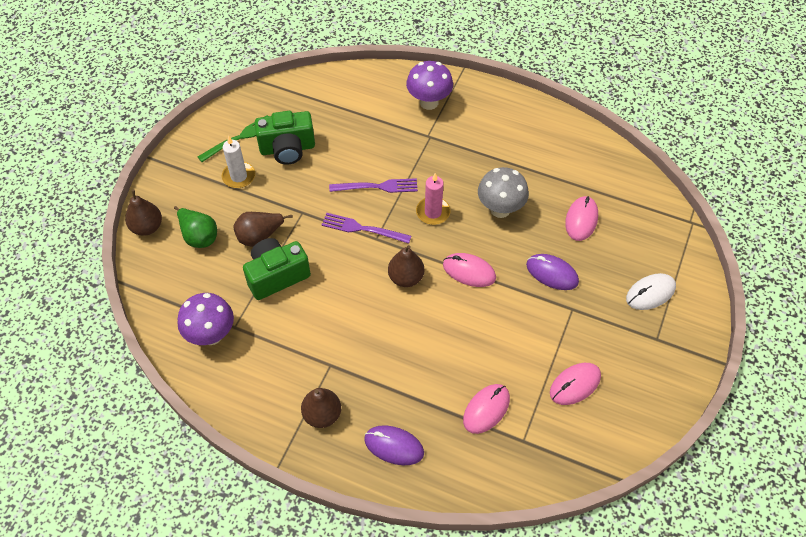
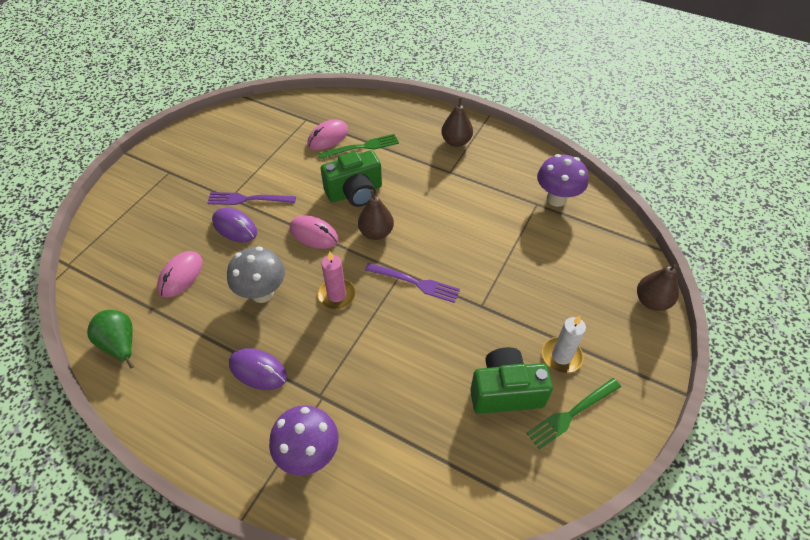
camera: 175 degrees left, 5 degrees down
(199, 236) = (591, 287): green pear -> green pear (121, 345)
(259, 236) = (525, 283): brown pear -> none
(276, 276) = (503, 243): green camera -> green camera (355, 192)
(378, 186) = (394, 330): purple fork -> purple fork (247, 199)
(394, 446) = (402, 122): purple mouse -> purple mouse (258, 370)
(439, 396) = (362, 147): none -> green fork
(575, 385) = (253, 147): pink mouse -> none
(650, 293) = (152, 205): white mouse -> none

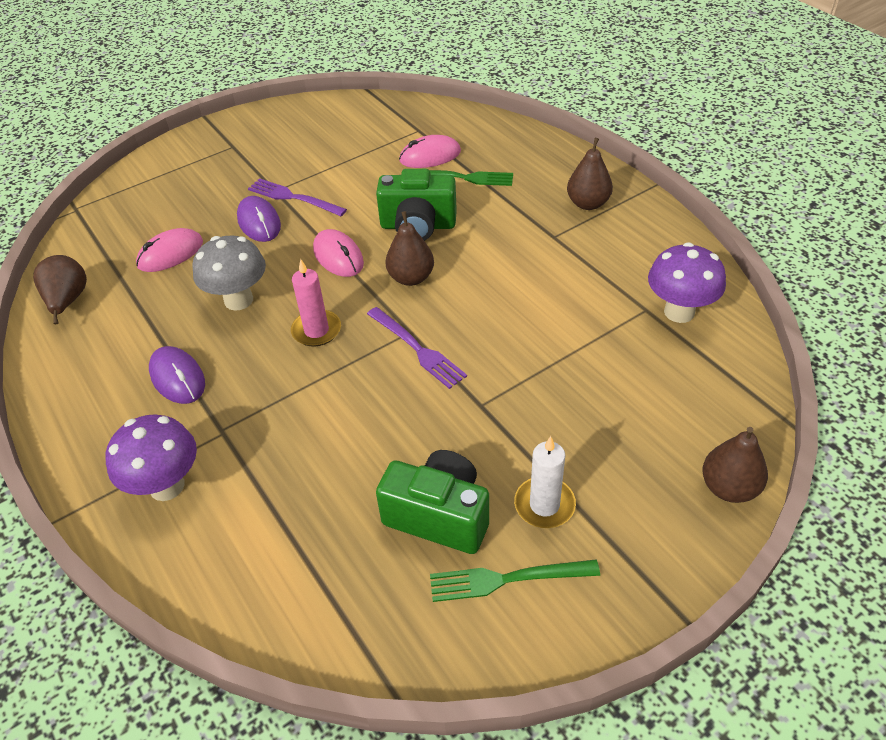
camera: 30 degrees right, 5 degrees down
(121, 345) = (68, 301): green pear -> brown pear

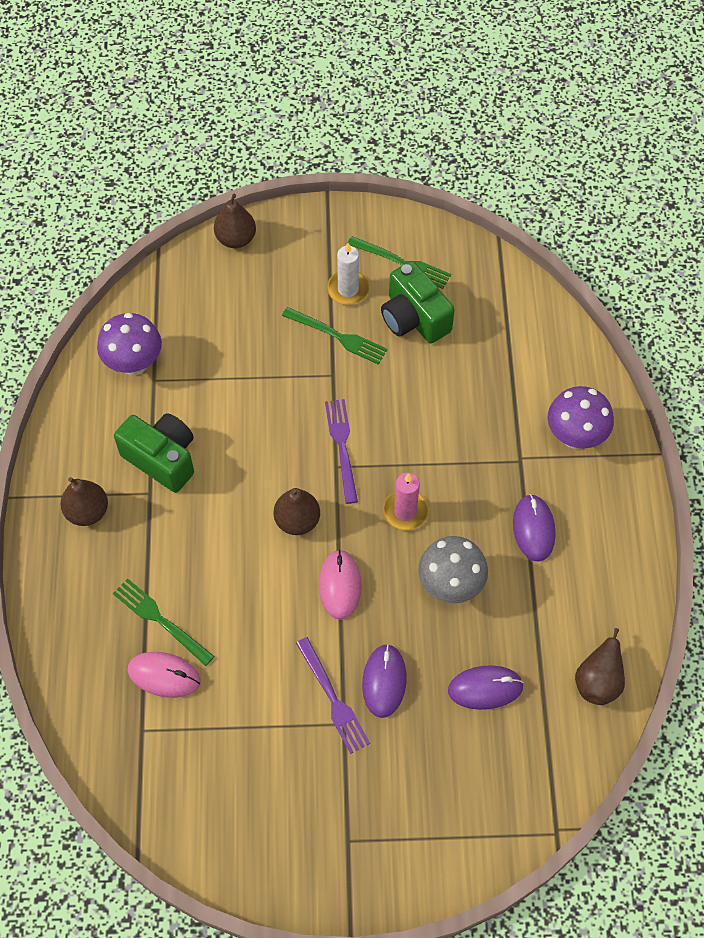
camera: 150 degrees left, 15 degrees up
(170, 254) = (485, 688): pink mouse -> purple mouse
(418, 226) = (248, 580): green camera -> green camera (162, 459)
(508, 445) = (339, 337): none -> green fork

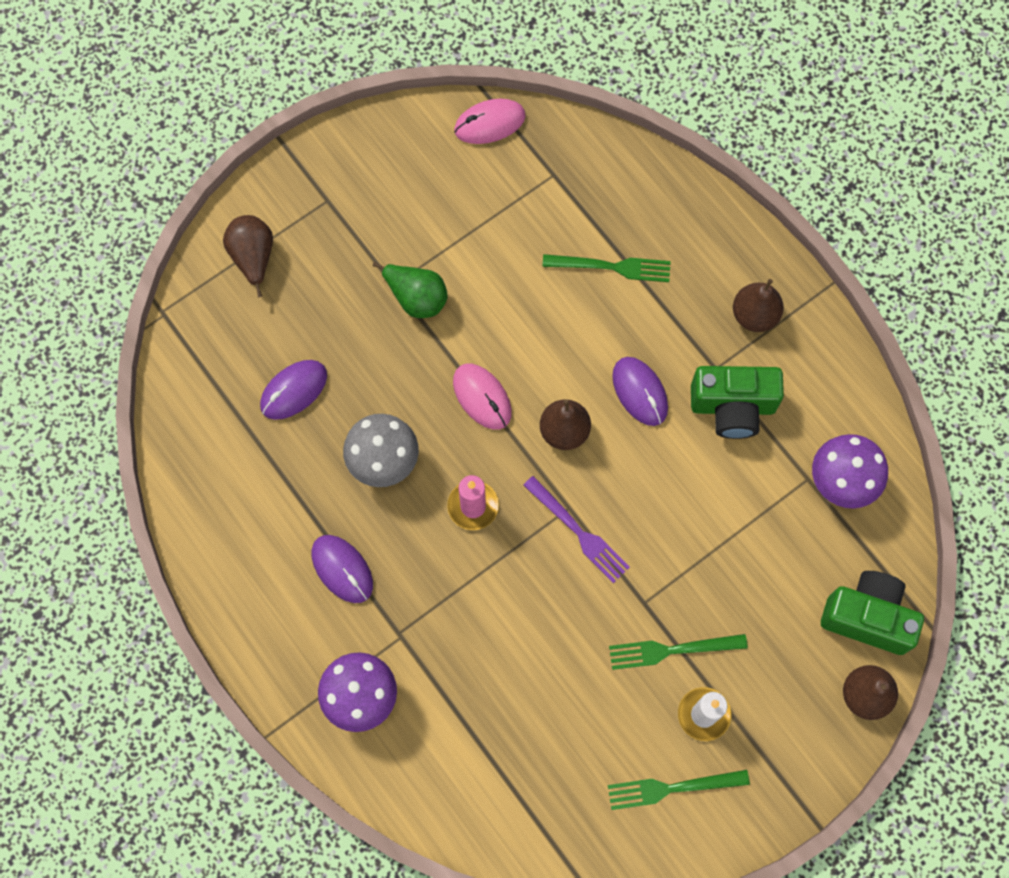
camera: 145 degrees right, 10 degrees up
(164, 675) = (571, 226): pink mouse -> pink mouse (489, 123)
(333, 699) = (416, 298): purple fork -> green pear
(384, 681) = (384, 340): purple mouse -> purple mouse (640, 392)
(414, 318) = (612, 726): green camera -> green camera (867, 617)
(599, 679) = (198, 463): brown pear -> brown pear (253, 257)

